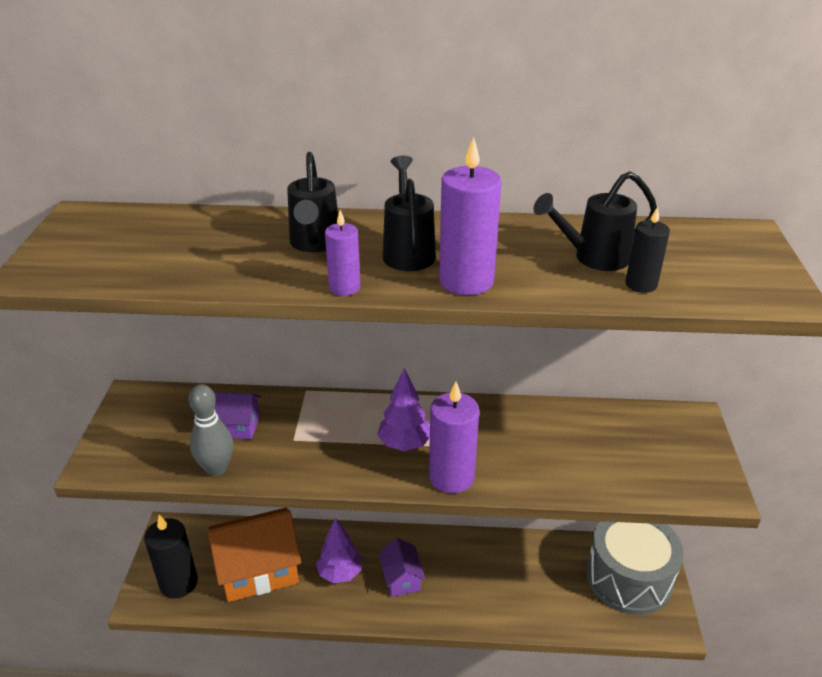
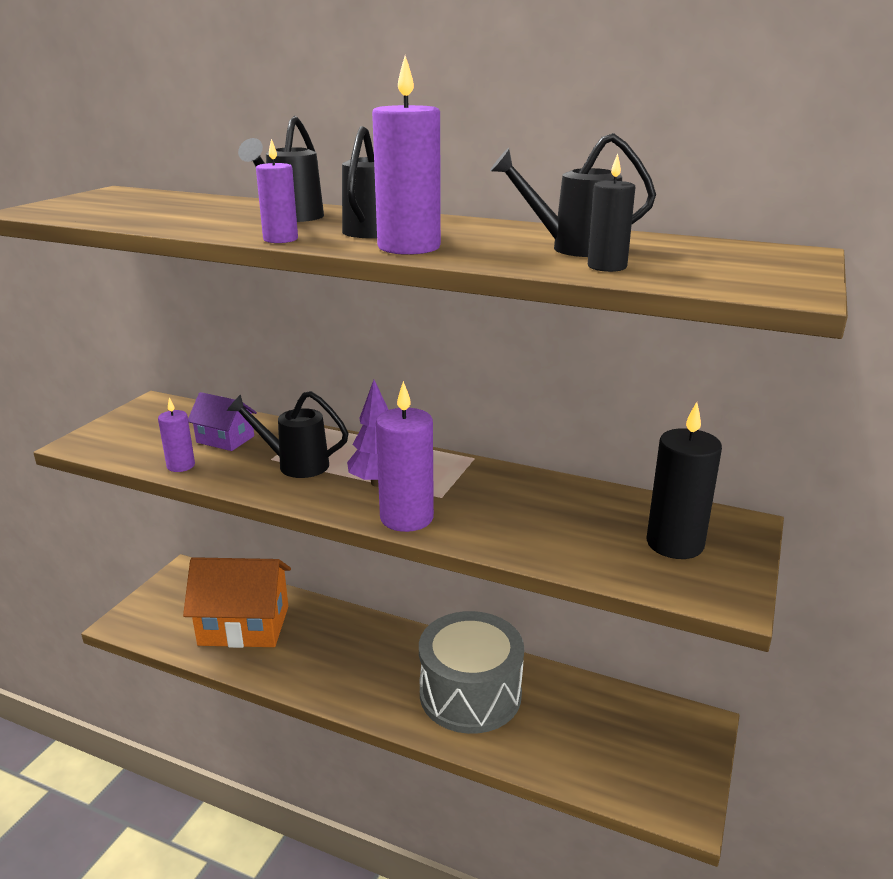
camera: 20 degrees right, 10 degrees down
(178, 583) = (164, 617): black candle -> black candle (674, 544)
(216, 469) = (181, 466): grey bowling pin -> purple candle
(320, 441) = (295, 465): none -> black watering can
(340, 573) = (322, 649): purple tree -> none
(401, 578) = (382, 671): purple house -> none
(629, 577) = (653, 742): grey drum -> grey drum (470, 694)

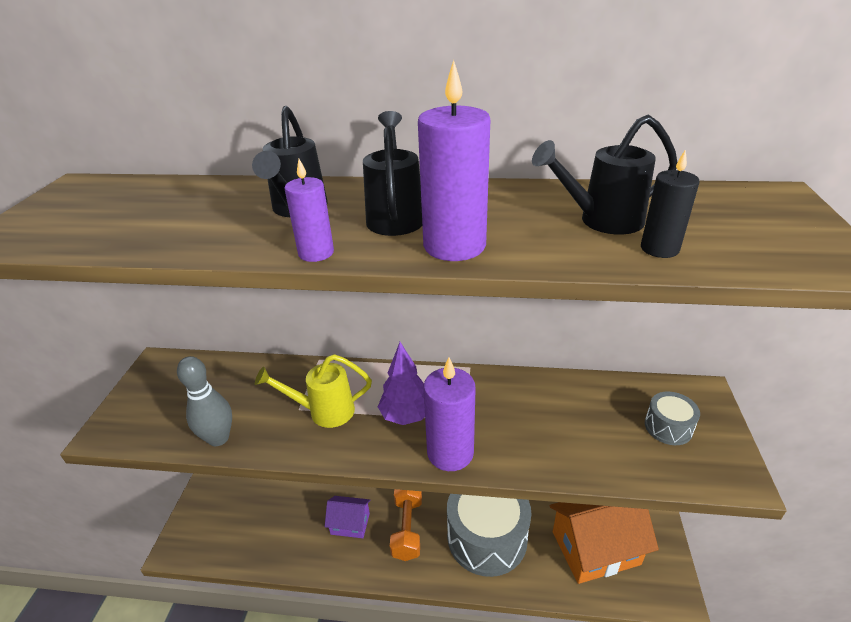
camera: 15 degrees left, 10 degrees up
(181, 466) = (218, 438): purple candle -> grey bowling pin
(225, 439) = (245, 394): purple house -> purple house (350, 523)
(244, 625) = (283, 522): orange house -> orange house (595, 548)
(295, 465) = (323, 411): black watering can -> yellow watering can
(379, 663) = (407, 528): none -> orange dumbbell
(674, 544) = (668, 427): black candle -> grey drum

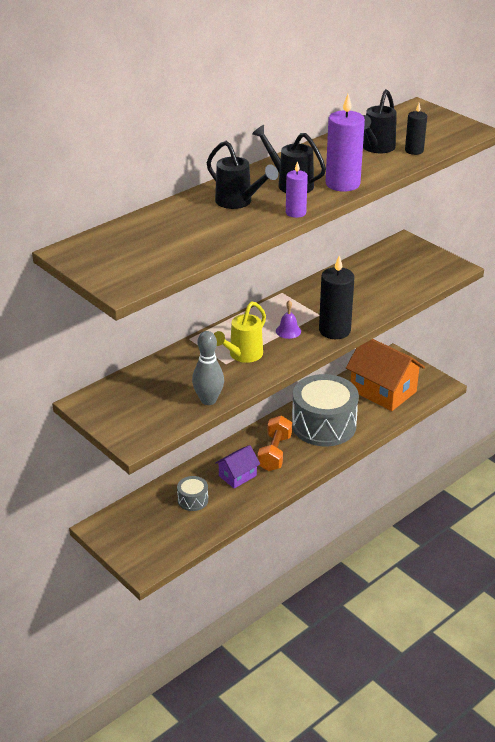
camera: 50 degrees left, 0 degrees up
(406, 416) = (288, 331): purple tree -> purple bell
(407, 528) = (274, 453): orange dumbbell -> orange dumbbell turned 60 degrees clockwise
(450, 453) = (334, 330): purple candle -> black candle
(595, 548) = (383, 391): orange house -> orange house turned 75 degrees counterclockwise
(668, 427) = (409, 264): grey drum -> grey drum (193, 500)

